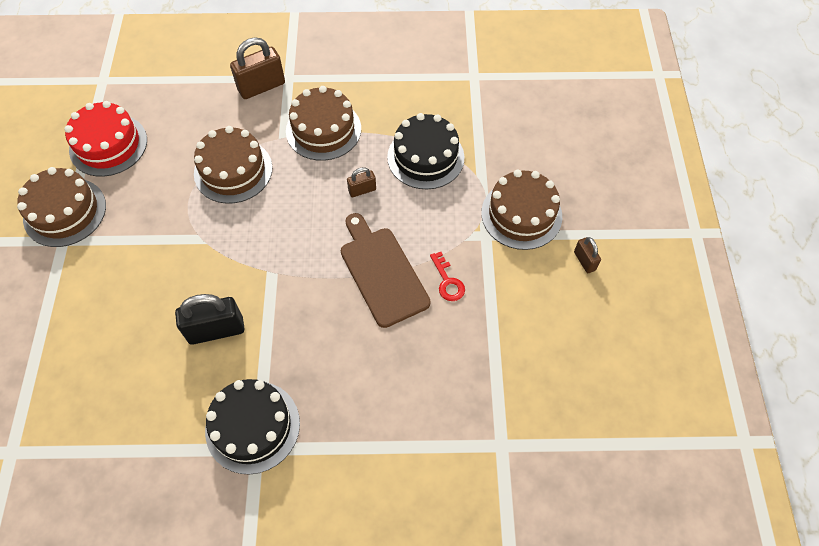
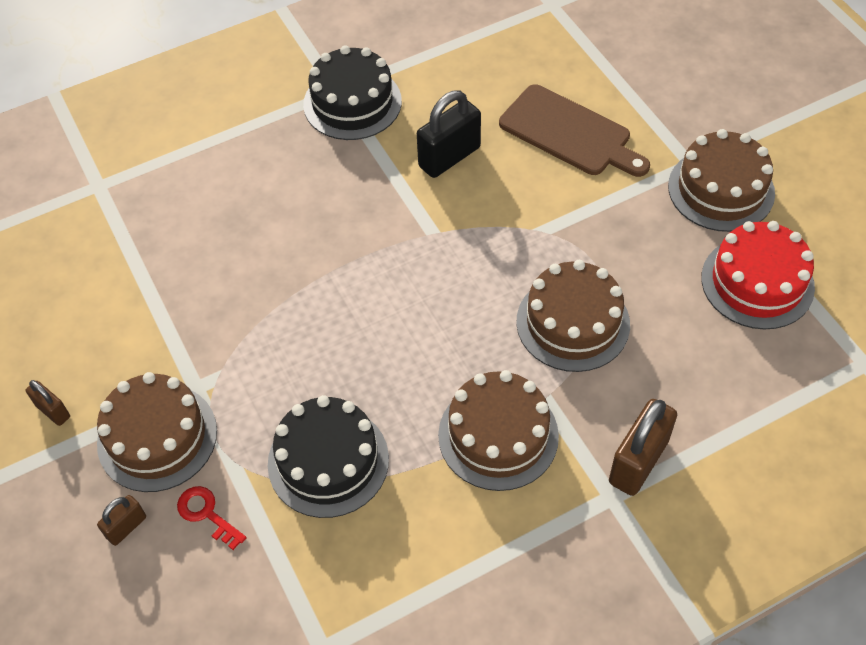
camera: 155 degrees right, 5 degrees down
(362, 190) = (388, 373): brown padlock -> brown padlock (126, 527)
(382, 272) = (305, 287): brown cutting board -> brown cutting board (569, 133)
(447, 281) = (221, 311): red key -> red key (207, 514)

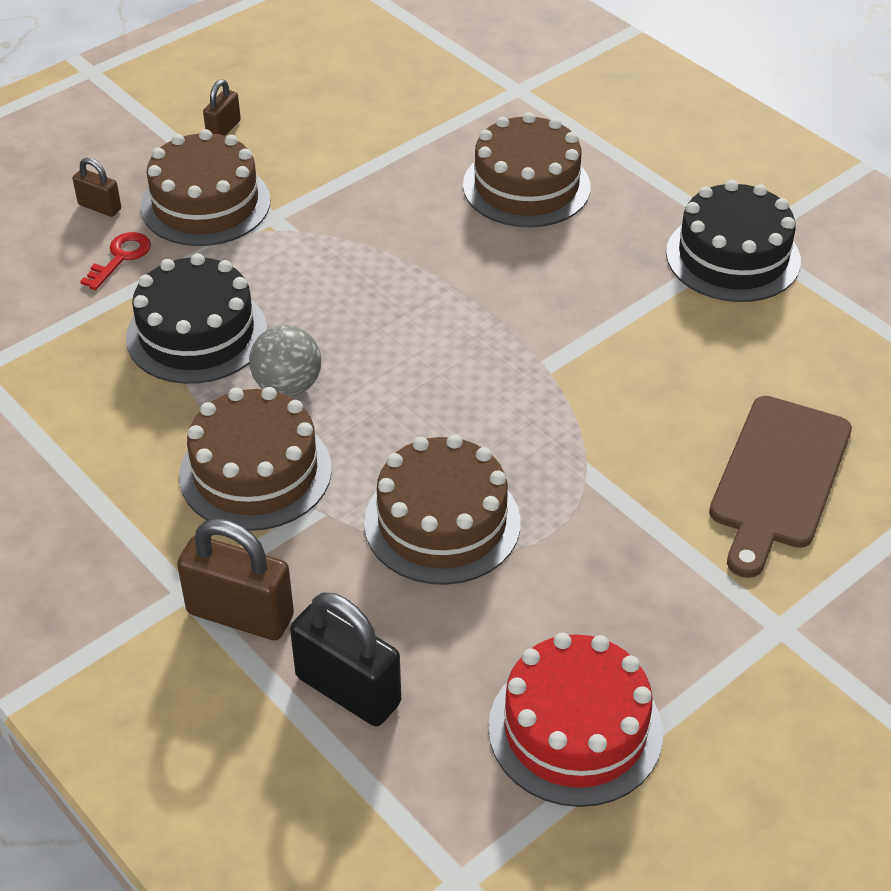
camera: 75 degrees right, 10 degrees down
(409, 401) = (287, 386): none -> grey ball
(449, 157) = (679, 361): black padlock -> black padlock (348, 690)
(721, 189) = (742, 670): brown cake -> brown cake (526, 186)

